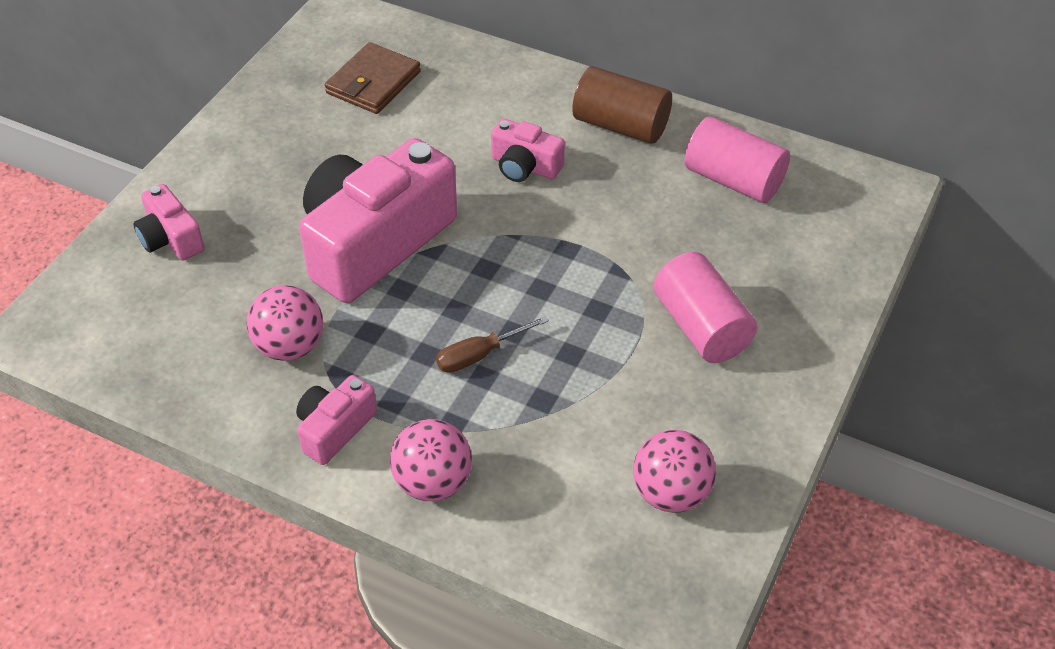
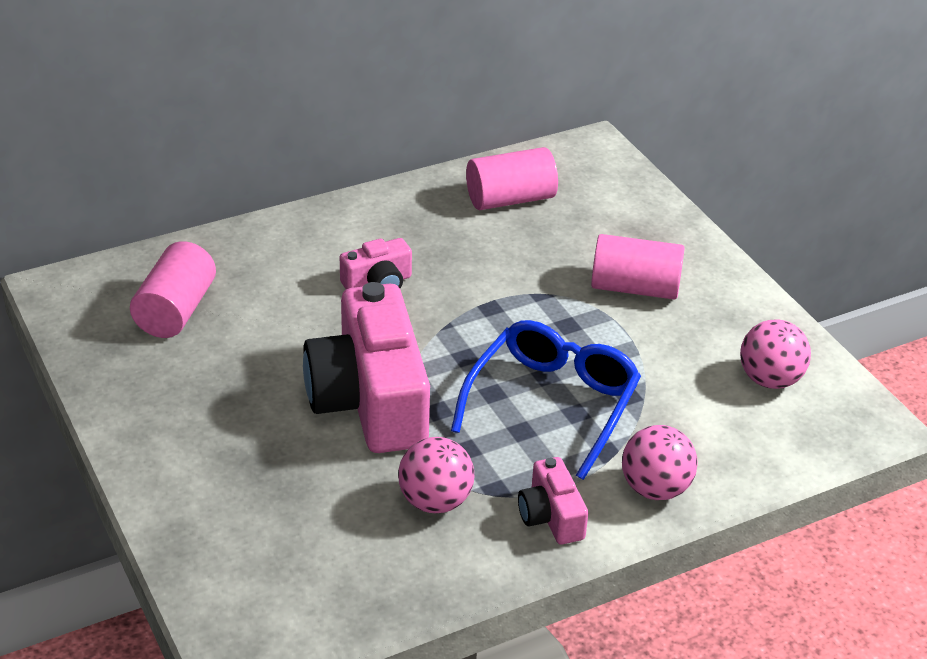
camera: 55 degrees left, 10 degrees down
(170, 238) = (222, 516): pink camera -> none
(373, 82) = (176, 311): brown wallet -> pink cylinder
(479, 355) = (552, 404): brown screwdriver -> blue glasses
(621, 125) = (391, 217): brown cylinder -> none

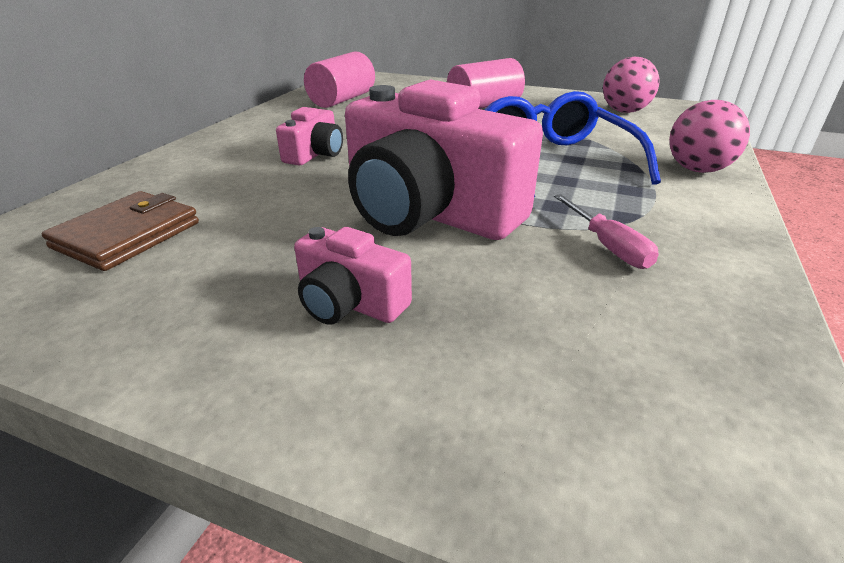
camera: 40 degrees left, 5 degrees down
(176, 311) = (127, 235): pink cylinder -> brown wallet
(435, 501) = (608, 246): pink ball -> pink screwdriver
(551, 516) = (690, 212): pink camera -> pink camera (349, 302)

